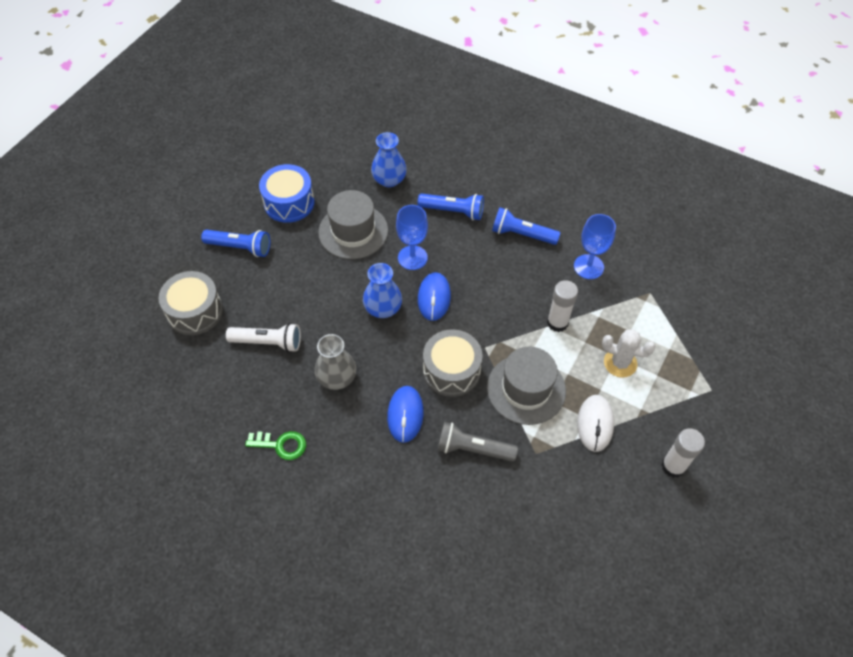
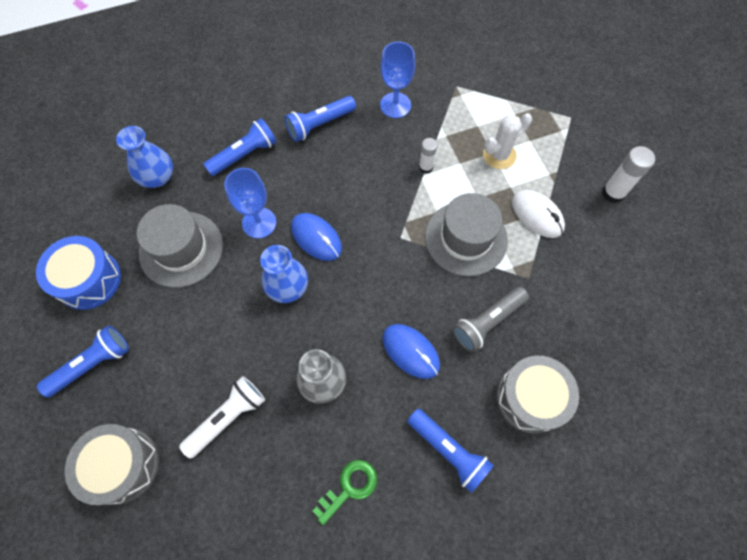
camera: 50 degrees left, 10 degrees up
(355, 489) = (448, 451): none -> blue flashlight
(451, 371) = (400, 280): grey drum -> grey drum (530, 398)
(557, 322) = (425, 167): white glue stick -> white glue stick, size x0.64

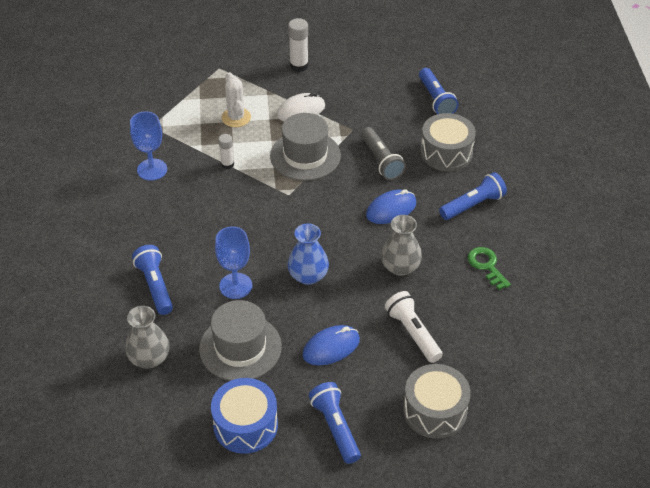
camera: 75 degrees left, 20 degrees down
(157, 177) = (149, 358): blue vase -> grey vase
(316, 238) = (267, 248): blue mouse -> blue mouse (331, 347)
(319, 124) = (147, 225): blue flashlight -> blue flashlight (436, 100)

